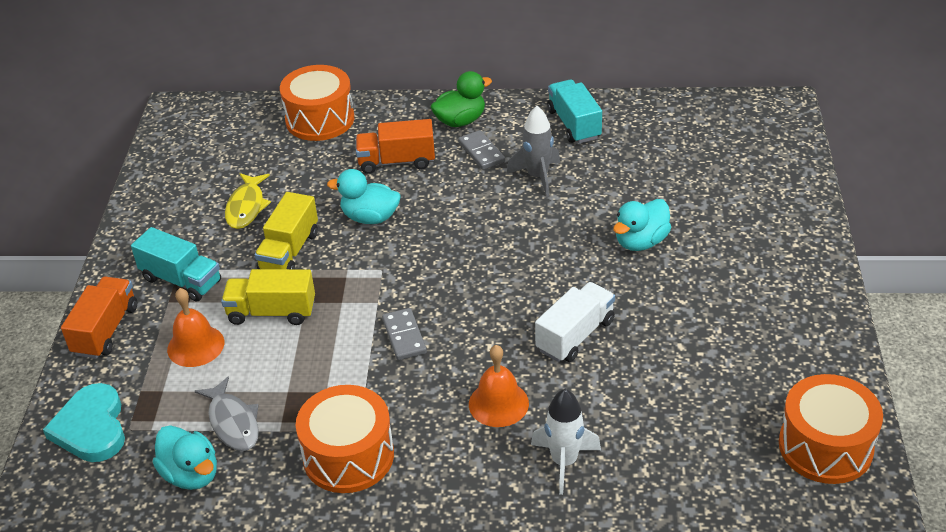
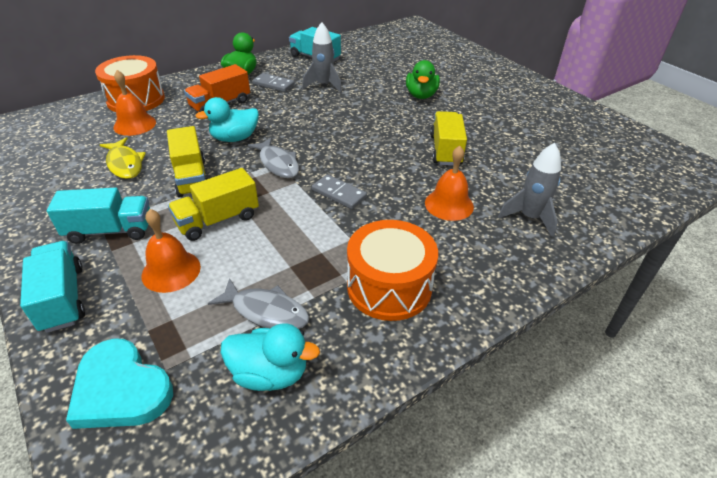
camera: 40 degrees left, 0 degrees up
(106, 330) = (62, 298): orange truck -> turquoise truck
(292, 156) = (135, 124): none -> orange bell
(382, 270) = (278, 163): none -> grey fish
(564, 462) = (529, 218): white rocket -> grey rocket
(575, 335) = (445, 150): white truck -> yellow truck
(641, 242) = (421, 95): turquoise duck -> green duck
(825, 446) = (636, 148): orange drum -> none

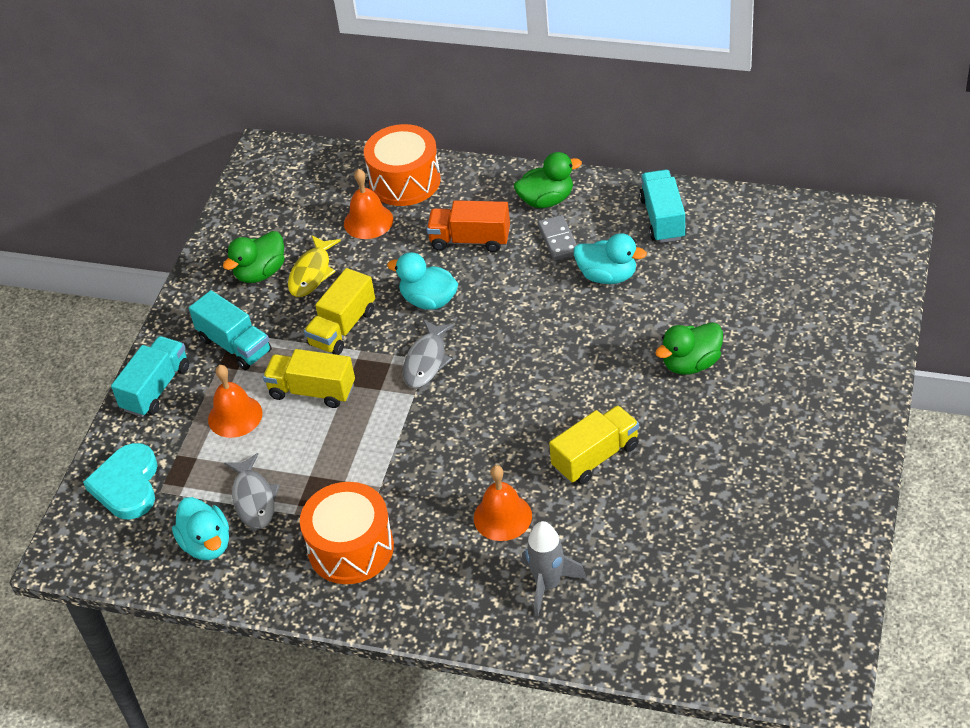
camera: 55 degrees right, 5 degrees up
(78, 182) = (260, 273): none -> green duck
(323, 85) = (607, 276): grey rocket -> turquoise duck
(339, 194) = (431, 434): grey domino -> none

